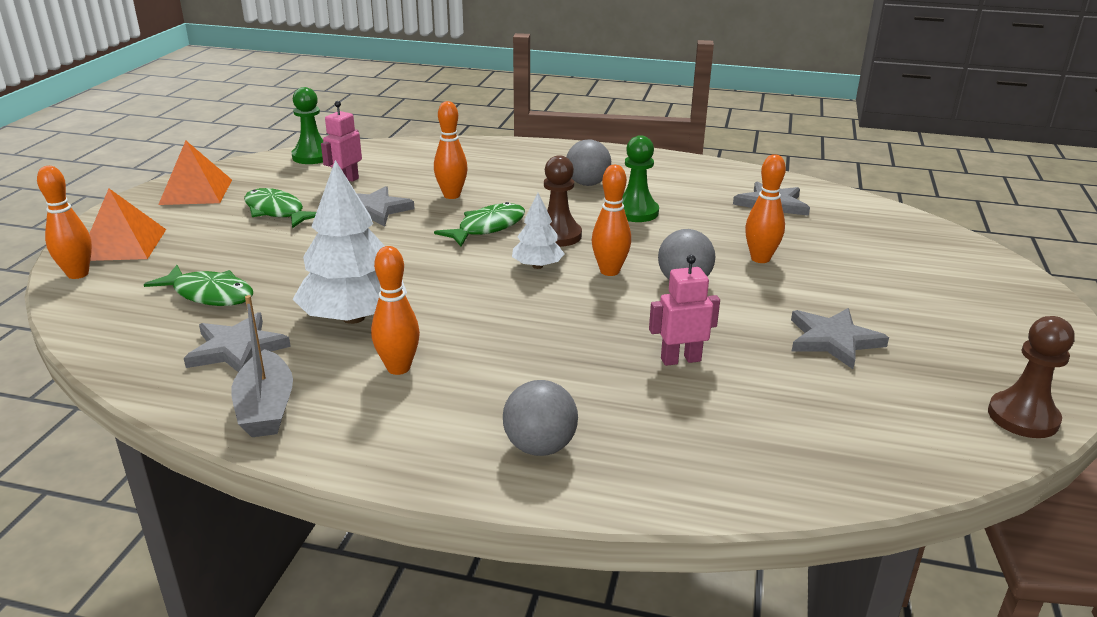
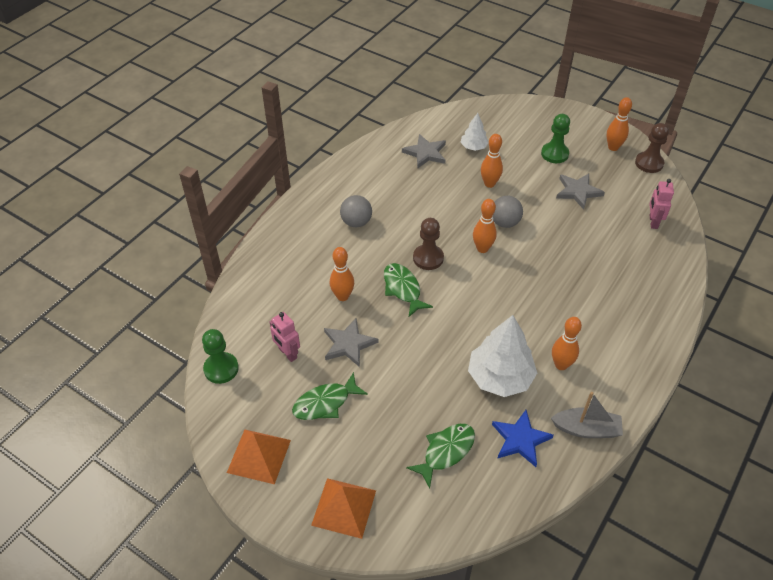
camera: 70 degrees left, 20 degrees up
(78, 274) = (385, 536): orange bowling pin -> orange bowling pin (613, 147)
(237, 348) = (520, 439): grey star -> blue star
(537, 266) = (465, 278): white tree -> white tree (473, 147)
(540, 447) = (641, 323): grey ball -> none
(636, 212) = (410, 213): green pawn -> green pawn (554, 154)
(680, 359) = (581, 250): pink robot -> pink robot (653, 222)

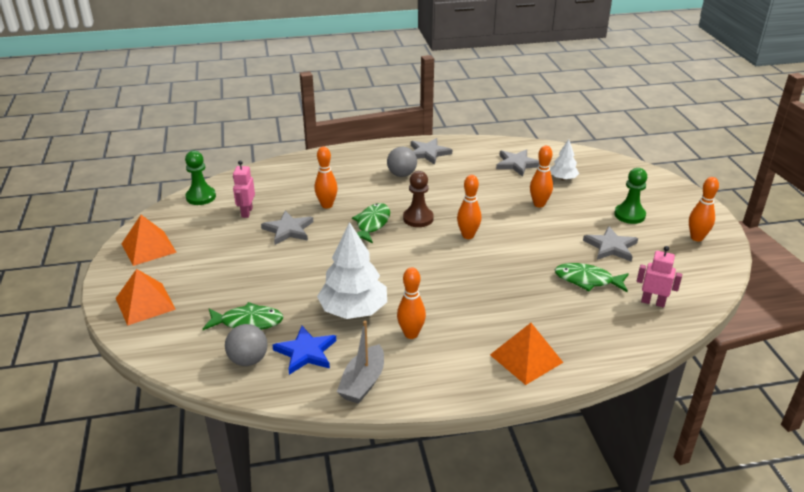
camera: 45 degrees right, 15 degrees down
(325, 403) = (224, 248): green fish -> green fish (587, 280)
(345, 185) = (428, 153): none -> grey star
(505, 222) = (512, 231): grey ball -> grey ball (248, 360)
(586, 429) = (363, 382): grey boat -> grey boat turned 60 degrees clockwise
(645, 325) = (526, 358): none -> orange pyramid
(649, 163) = (717, 265): brown pawn -> none
(653, 222) = (653, 302): pink robot -> pink robot turned 60 degrees clockwise

